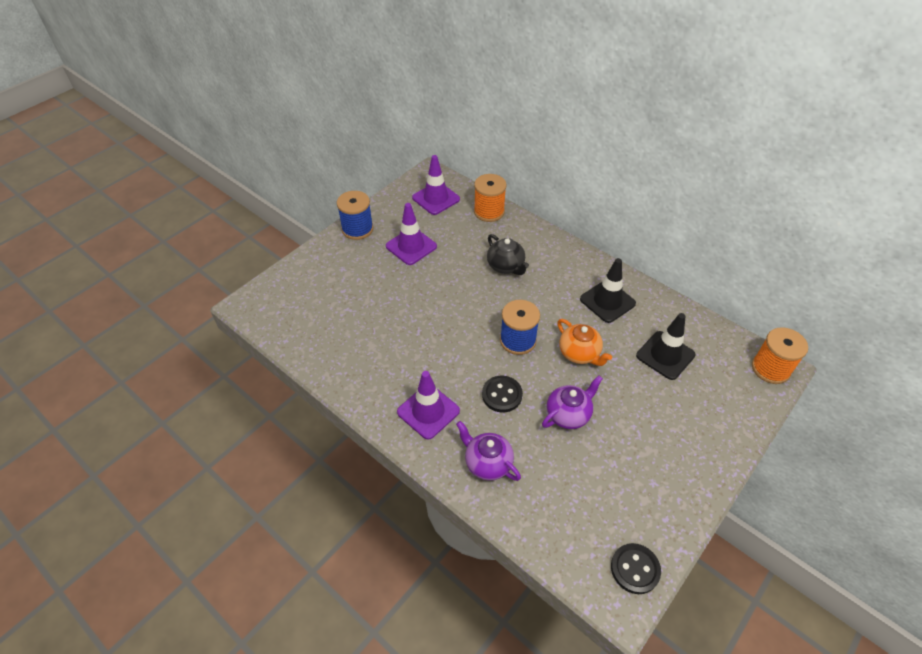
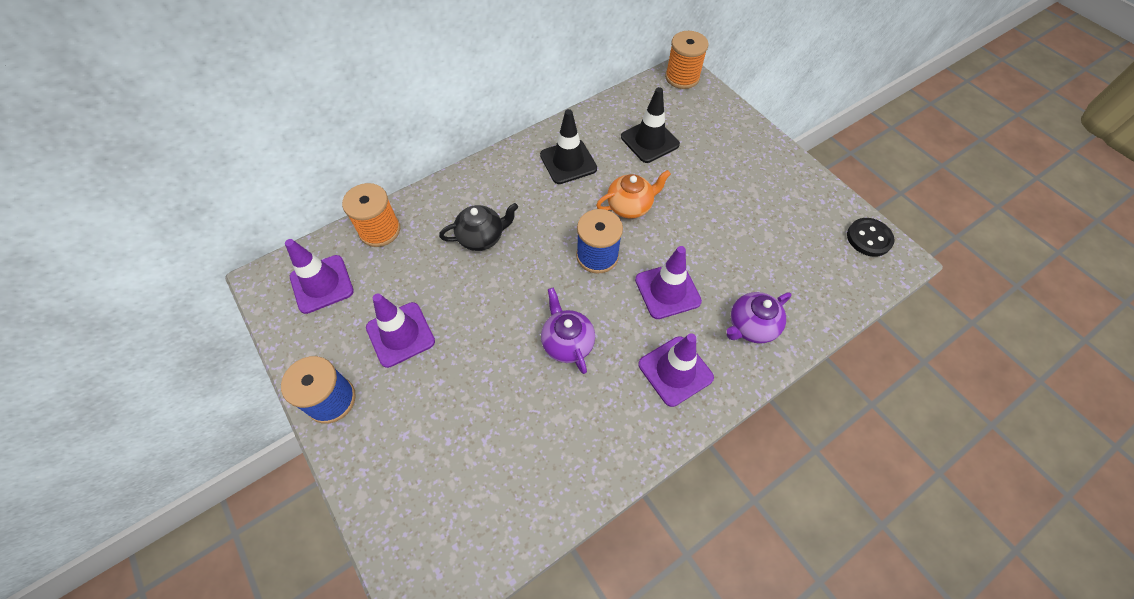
camera: 75 degrees left, 10 degrees up
(502, 395) = (667, 290): black button -> purple traffic cone
(568, 414) = (703, 238): purple teapot -> purple teapot (567, 342)

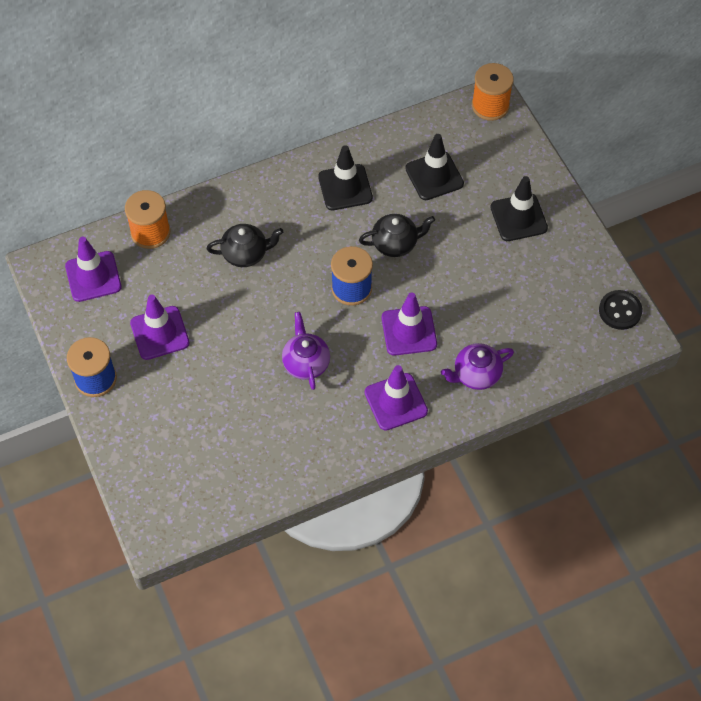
camera: 10 degrees right, 0 degrees up
(630, 206) = (395, 244): orange teapot -> black teapot
(740, 166) = (518, 218): none -> black traffic cone

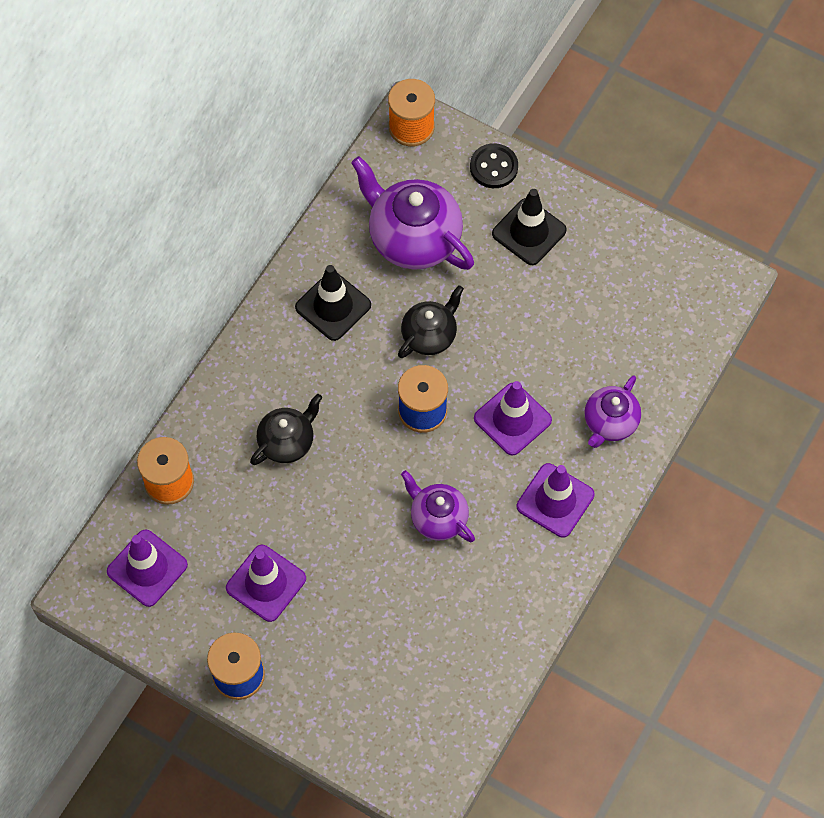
camera: 35 degrees left, 5 degrees up
(434, 176) = (413, 238): black traffic cone -> purple teapot
(620, 311) = (694, 270): black button -> black button (494, 167)

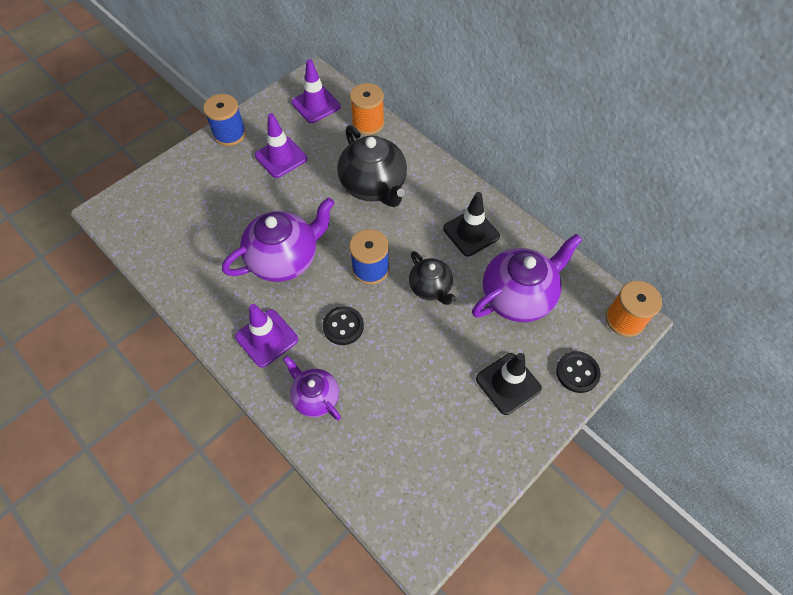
camera: 105 degrees right, 5 degrees down
(287, 442) = (374, 186): black teapot -> black teapot, size x1.71
(438, 518) = (285, 259): purple teapot -> purple teapot, size x1.71
(512, 419) = (343, 326): purple traffic cone -> black button

